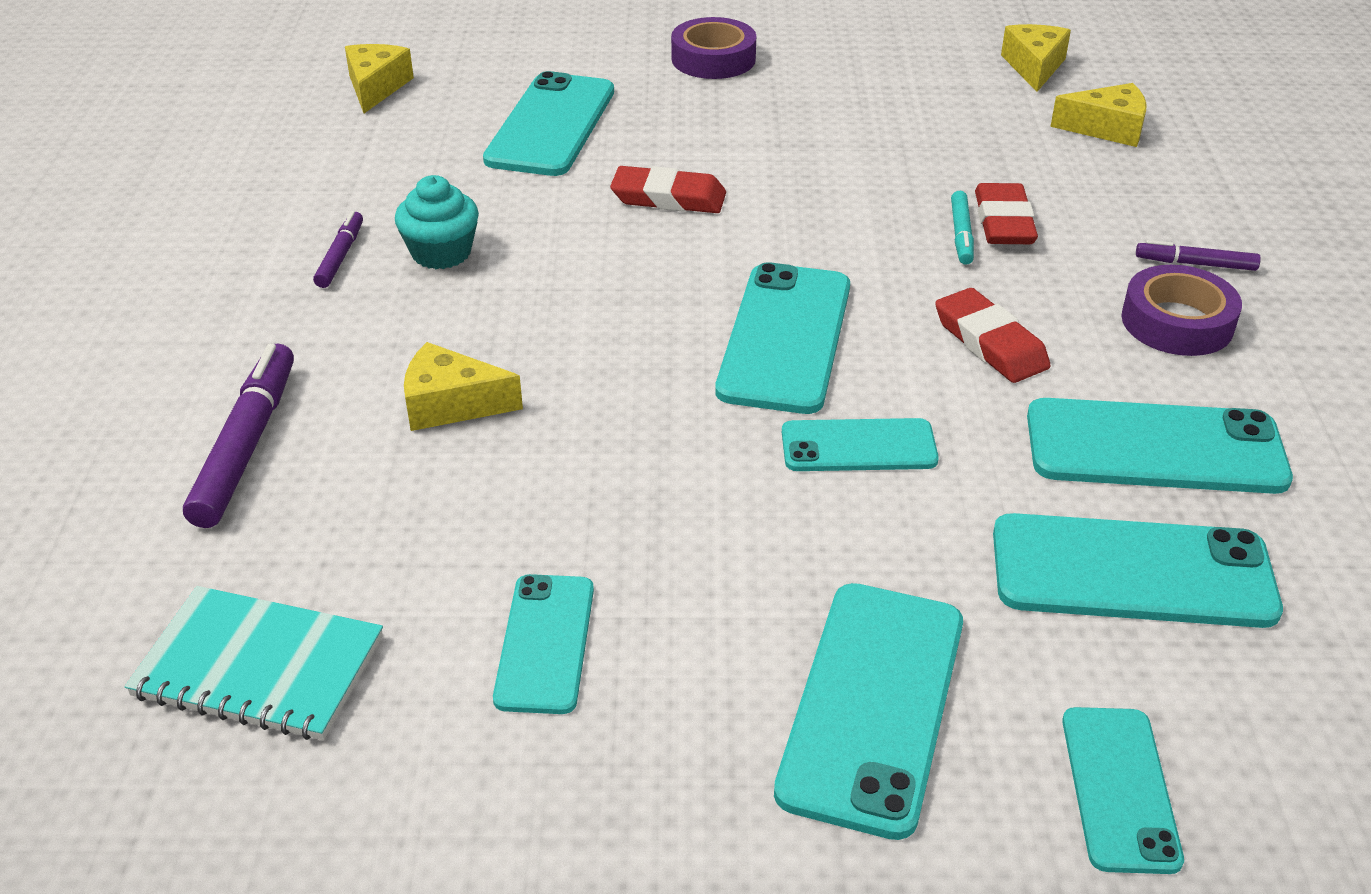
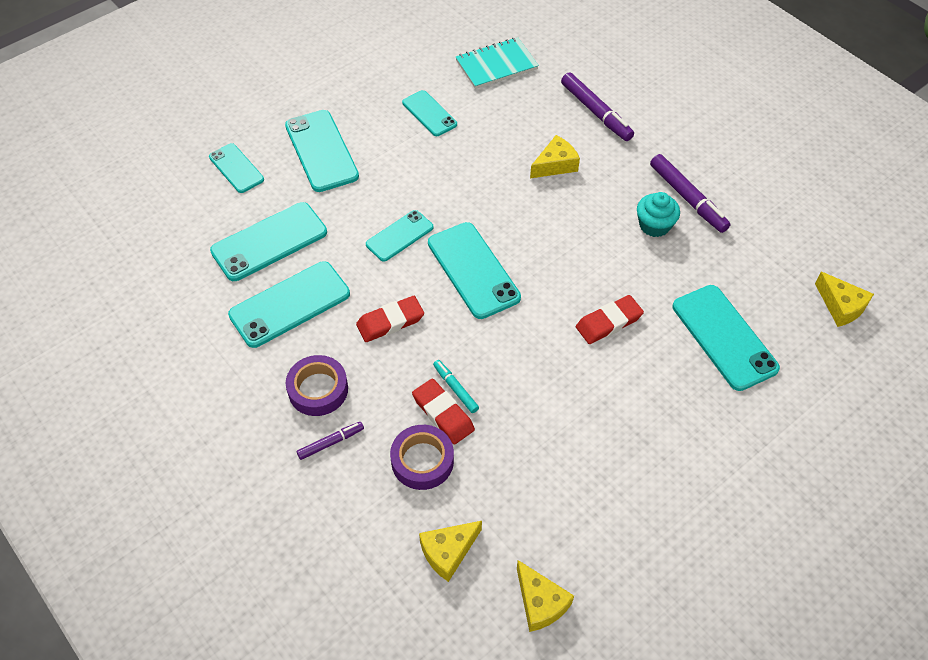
camera: 140 degrees right, 15 degrees up
(340, 256) = (688, 198): purple marker -> purple marker, size x1.81
(713, 59) = (723, 462): purple tape -> purple tape (422, 461)
(990, 343) = (390, 322): red eraser -> red eraser turned 45 degrees counterclockwise

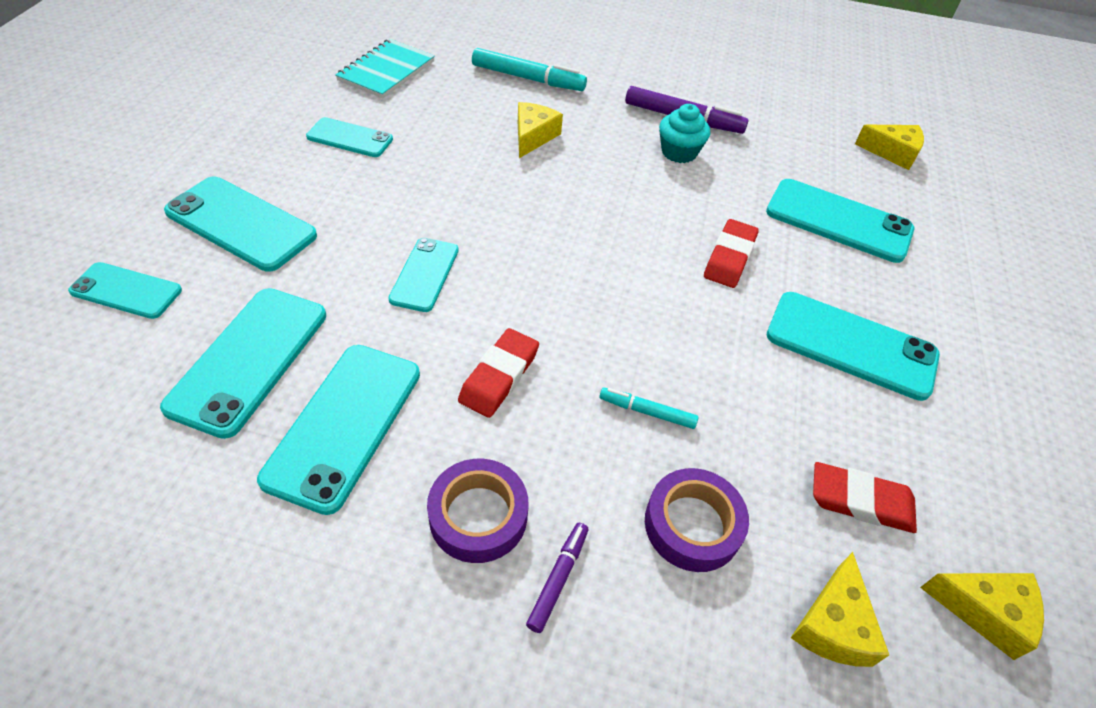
camera: 40 degrees left, 5 degrees down
(443, 414) = (661, 450): red eraser -> red eraser (860, 501)
(473, 270) = (544, 272): turquoise phone -> turquoise phone (851, 345)
(596, 112) = (528, 78): purple marker -> turquoise marker

